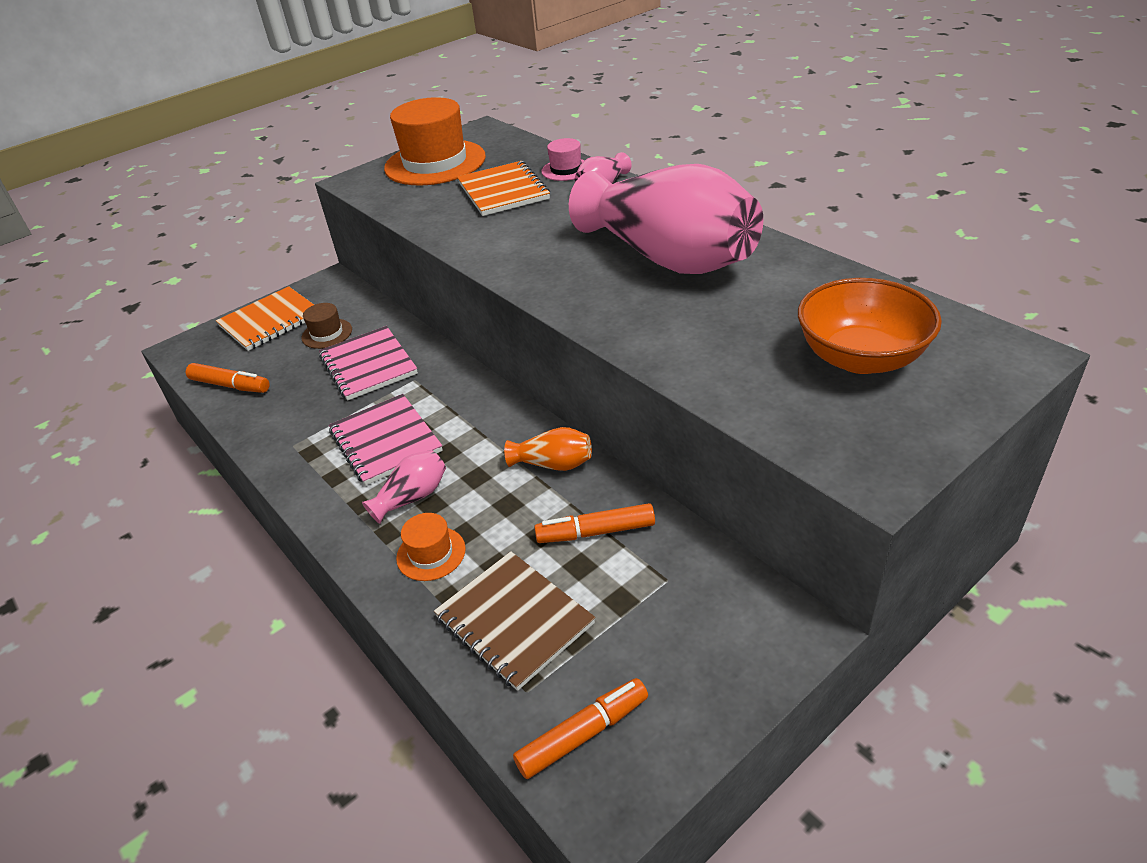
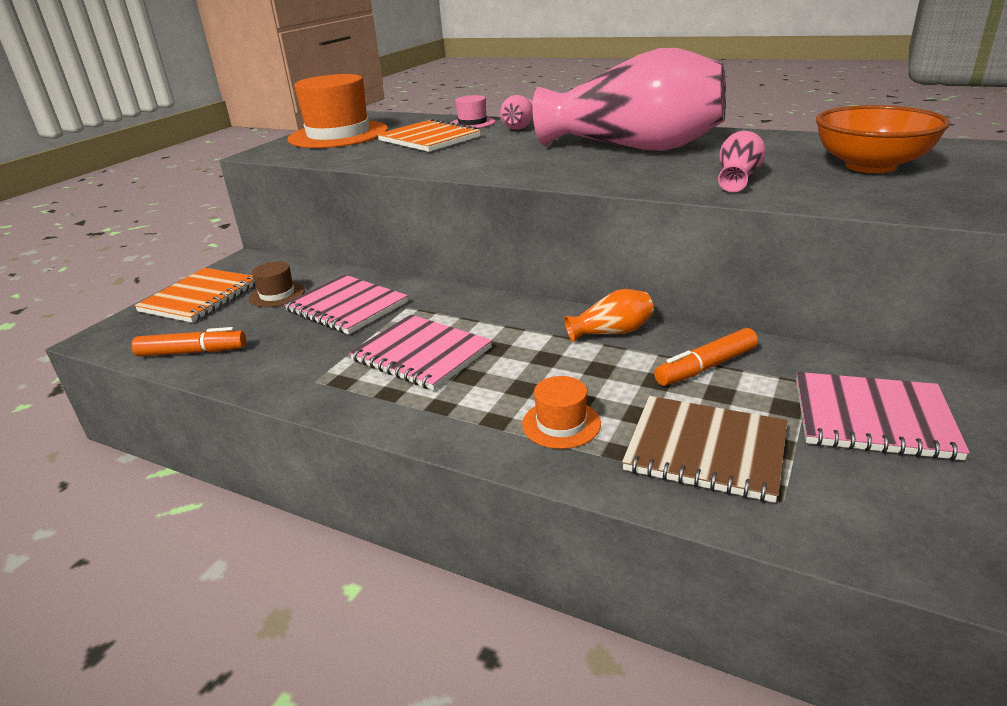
camera: 25 degrees left, 10 degrees down
(412, 497) = (494, 387): pink vase -> pink vase (738, 178)
(583, 734) = (878, 516): orange marker -> none
(680, 639) = (872, 418): none -> pink notebook

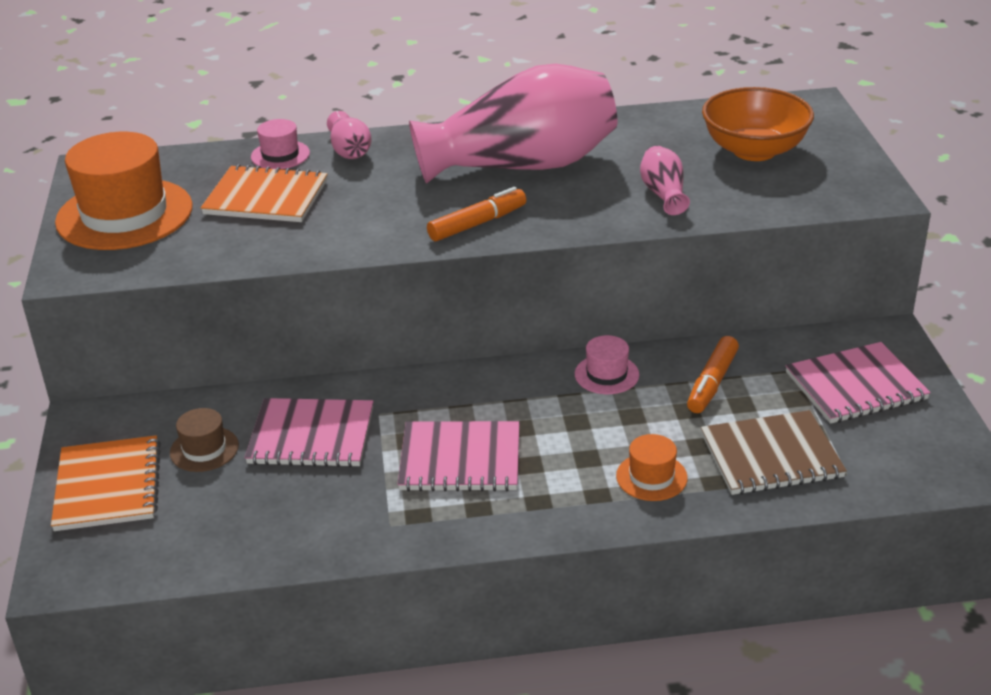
camera: 35 degrees left, 5 degrees up
(193, 352) = (209, 548): orange marker -> orange marker (477, 224)
(612, 332) = (606, 374): orange vase -> pink hat

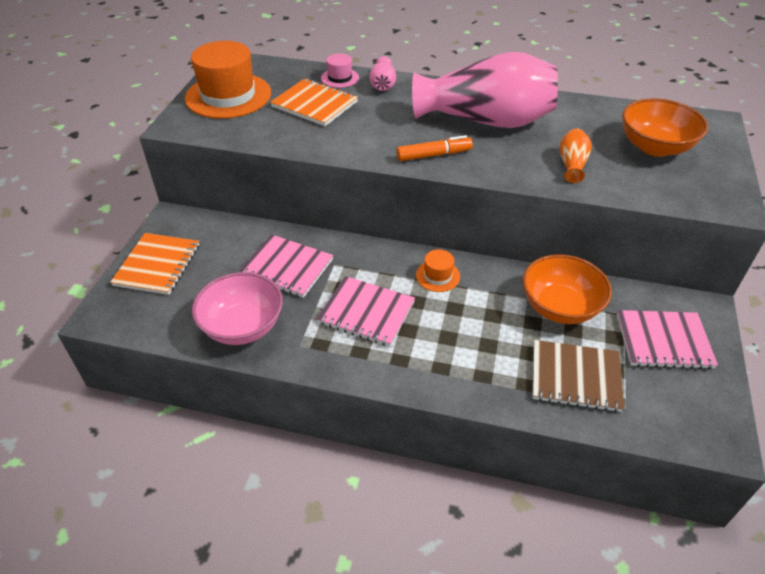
camera: 20 degrees right, 10 degrees up
(204, 449) = (222, 257): brown hat -> none
(292, 526) = (243, 326): none -> pink bowl
(606, 374) = (491, 279): pink hat -> none
(651, 477) = (484, 366): orange hat -> orange hat (438, 276)
(663, 194) = (572, 164): pink vase -> orange vase
(712, 383) = (560, 307): orange marker -> orange bowl

